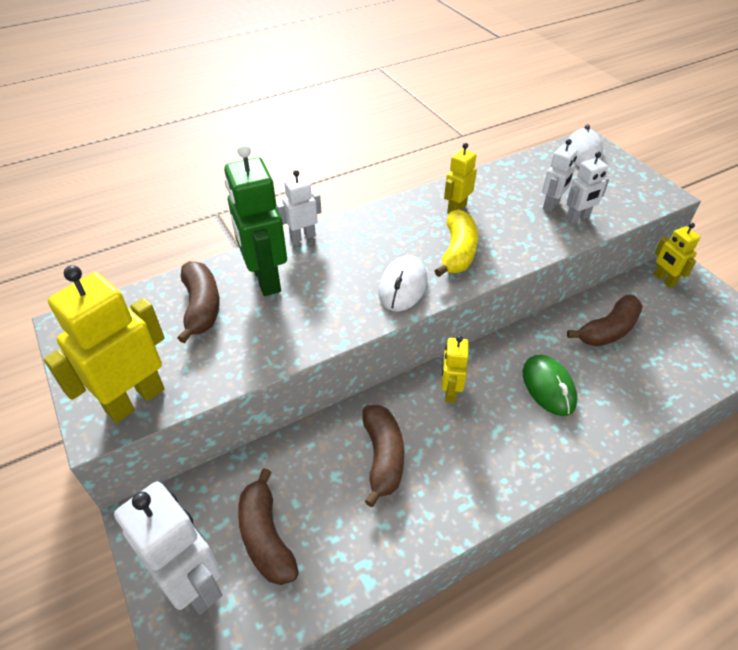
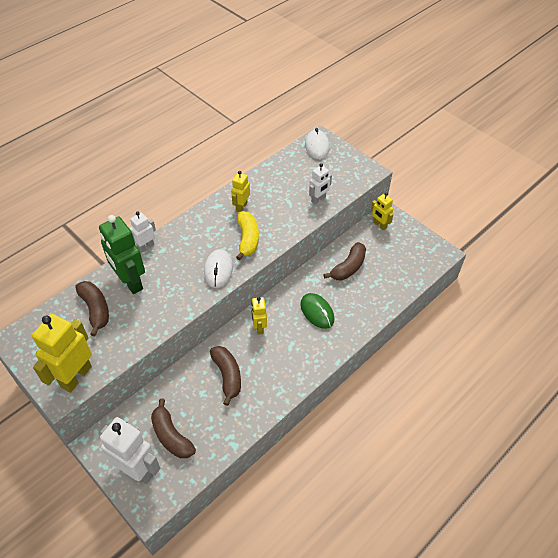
camera: 15 degrees left, 5 degrees up
(551, 205) = (301, 193): white robot -> none

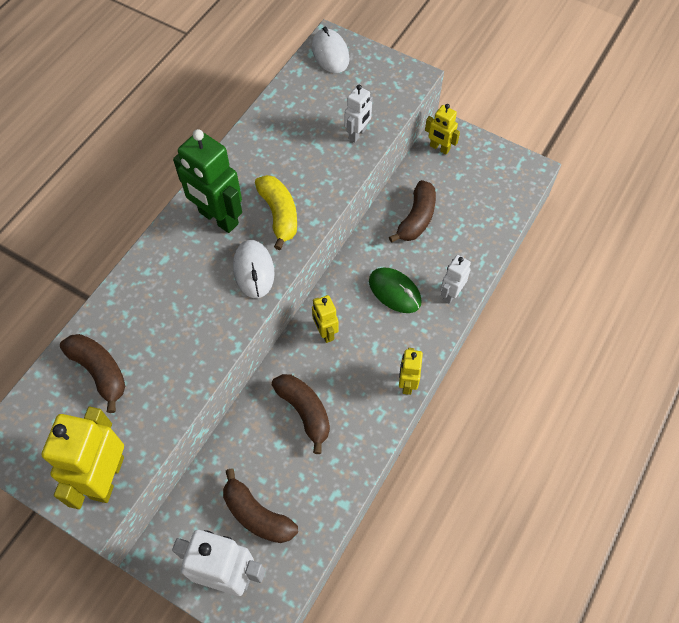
camera: 15 degrees left, 10 degrees up
(130, 282) = (135, 318): green robot -> green robot (218, 218)
(146, 247) = (139, 260): white robot -> white robot (451, 293)
(241, 207) = (254, 168): yellow robot -> yellow robot (407, 383)

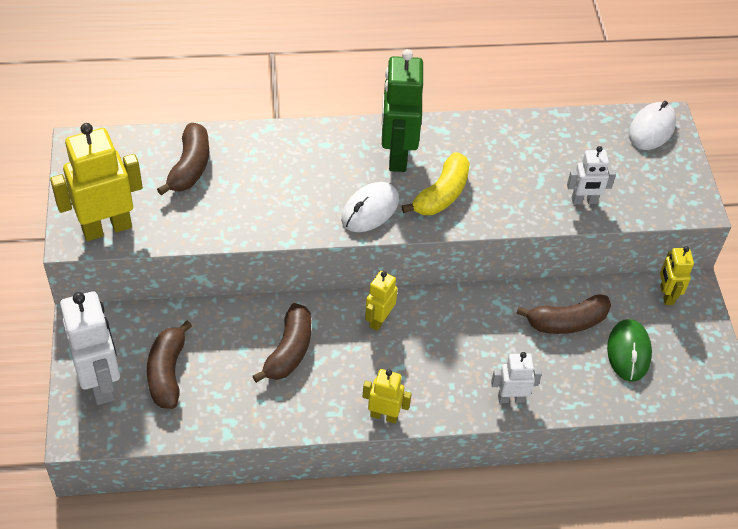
camera: 50 degrees right, 10 degrees down
(395, 292) = (470, 350): green mouse -> green mouse (628, 352)
(407, 383) = (384, 415): yellow robot -> yellow robot turned 45 degrees clockwise

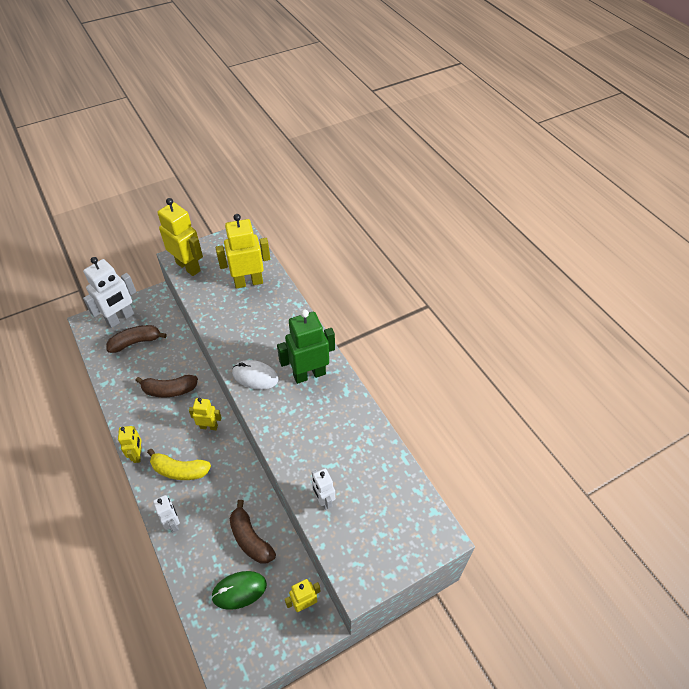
camera: 70 degrees right, 0 degrees up
(190, 167) = (248, 282): brown banana -> yellow robot
(441, 194) = (287, 410): yellow banana -> yellow banana (179, 470)
(651, 129) = (425, 527): white mouse -> none

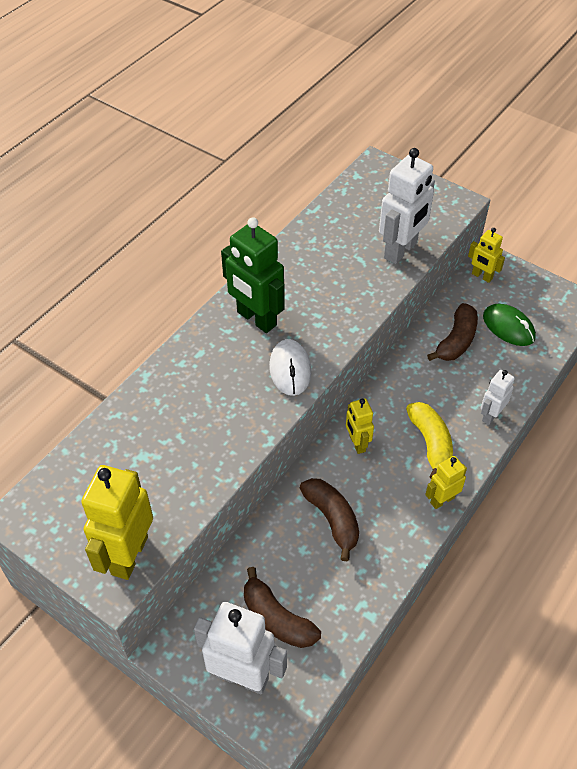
camera: 115 degrees left, 0 degrees up
(248, 282) = (128, 453): yellow robot -> none
(323, 500) = (401, 251): white robot -> white robot, size x1.81

